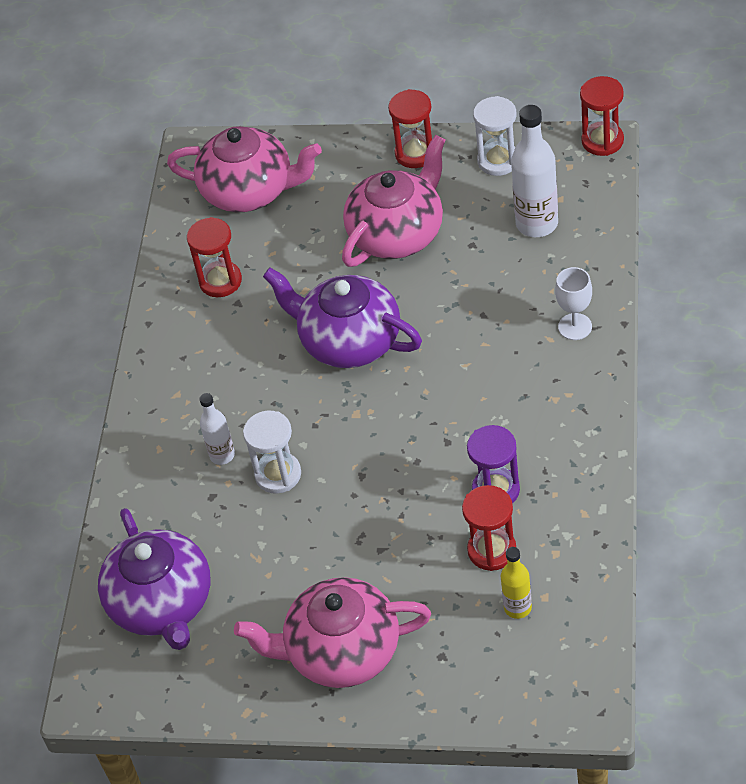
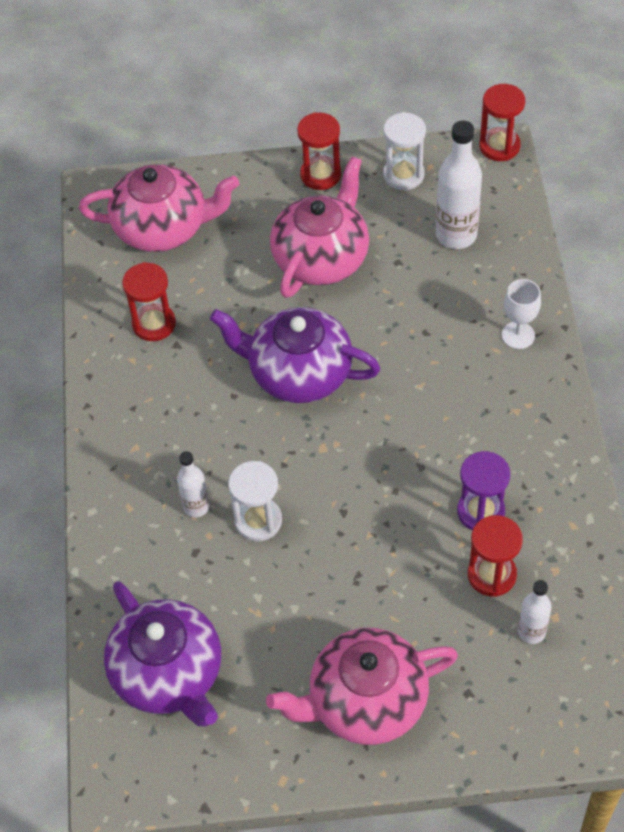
camera: 15 degrees left, 5 degrees up
(517, 607) = (531, 632): yellow bottle -> white bottle

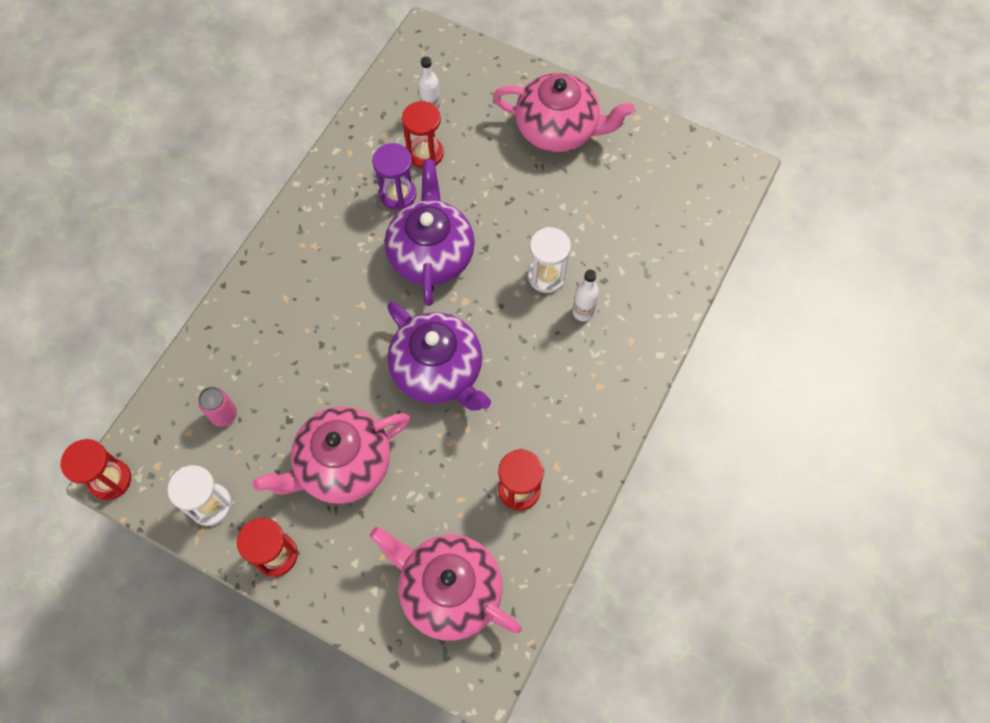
camera: 150 degrees left, 10 degrees up
(169, 674) = (669, 212): purple teapot -> purple teapot (431, 254)
(456, 235) = (224, 415): white bottle -> pink can
(518, 335) = (260, 299): white goblet -> none

